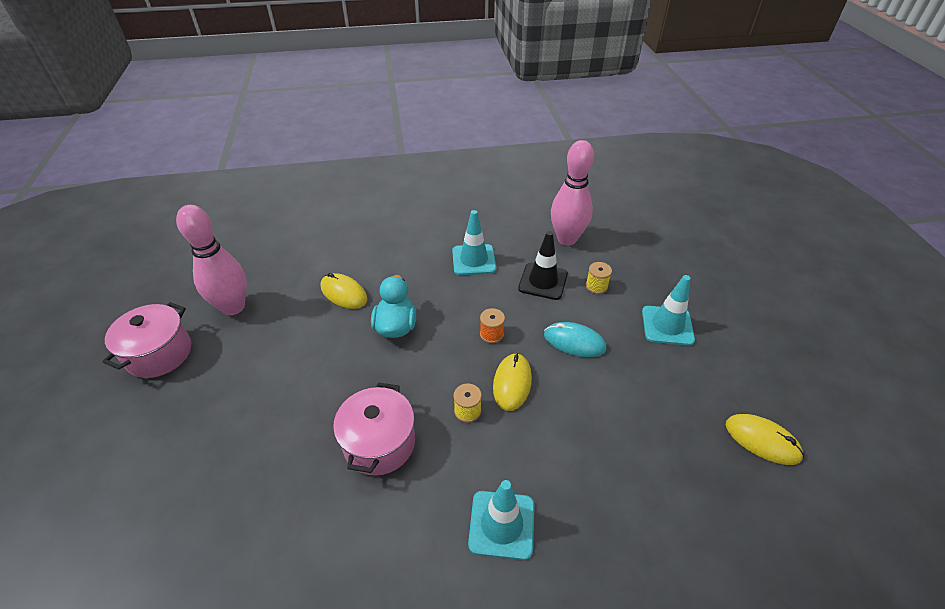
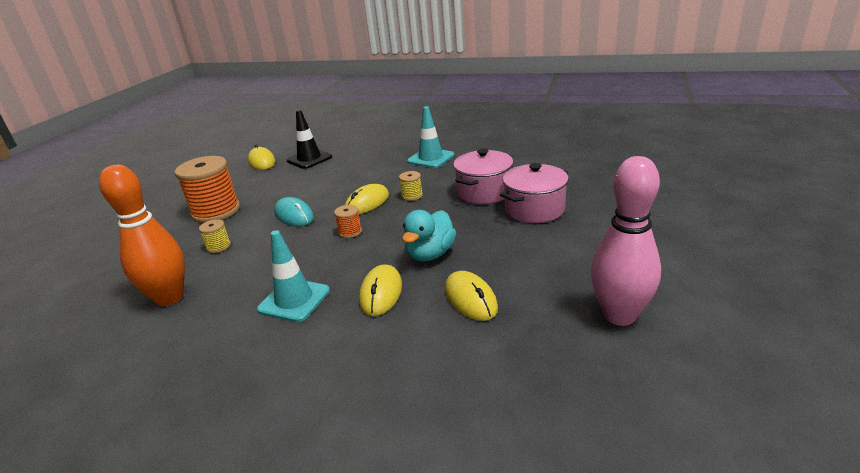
camera: 150 degrees left, 15 degrees down
(159, 354) = (703, 282): pink pot -> pink pot (534, 209)
(414, 281) = (381, 293): none -> yellow mouse
(543, 281) = (255, 261): black traffic cone -> black traffic cone (309, 159)
(567, 239) = (169, 298): pink bowling pin -> orange bowling pin
(667, 325) = (216, 211): turquoise traffic cone -> orange spool

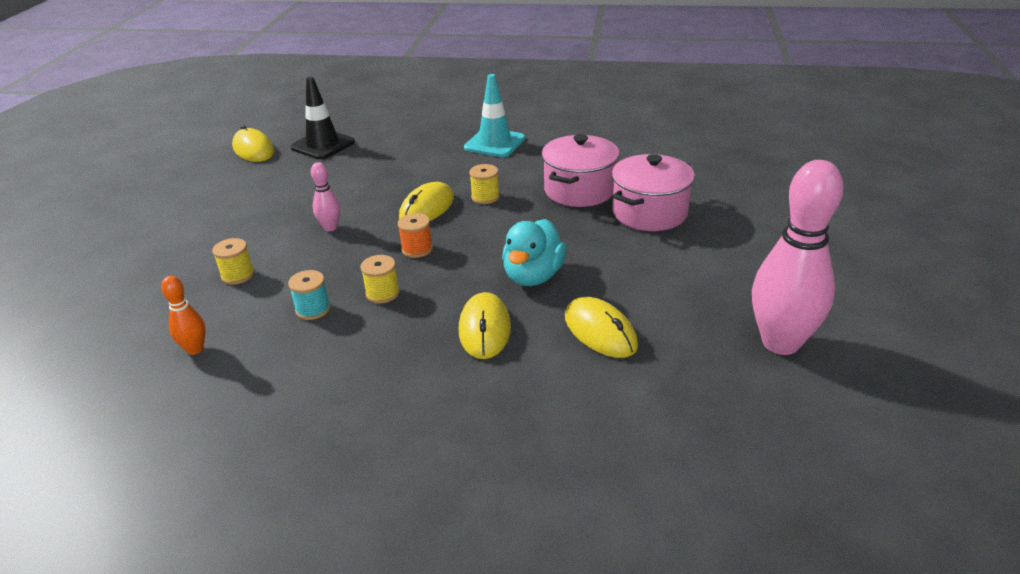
camera: 10 degrees left, 5 degrees up
(169, 298) = (195, 349): orange bowling pin -> orange bowling pin, size x0.46
(216, 211) = (213, 224): orange spool -> none
(261, 273) = (313, 309): none -> turquoise spool
(294, 215) = (330, 227): turquoise mouse -> pink bowling pin
(294, 300) = (372, 344): turquoise traffic cone -> none
(314, 263) = (382, 293): none -> yellow spool

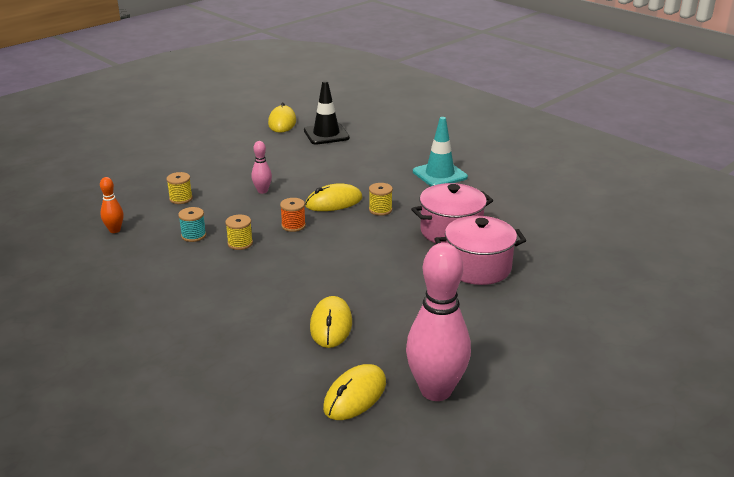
camera: 35 degrees right, 5 degrees down
(485, 329) = (267, 290): yellow mouse -> yellow mouse (355, 395)
(533, 276) = (339, 273): turquoise duck -> none

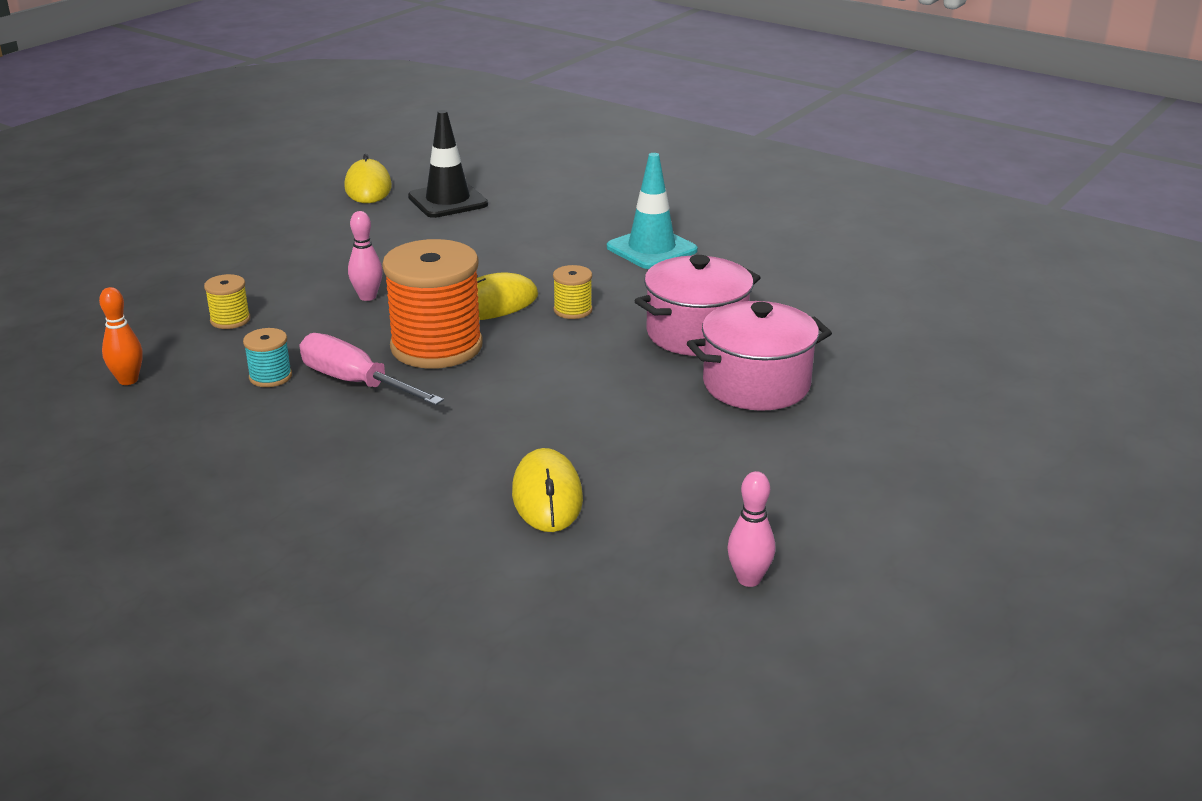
camera: 10 degrees left, 0 degrees up
(240, 243) = (354, 382): yellow spool -> pink screwdriver
(293, 225) = (436, 347): orange spool -> orange spool, size x2.26
(355, 395) = (621, 602): yellow mouse -> none
(436, 390) = (749, 579): pink bowling pin -> pink bowling pin, size x0.46

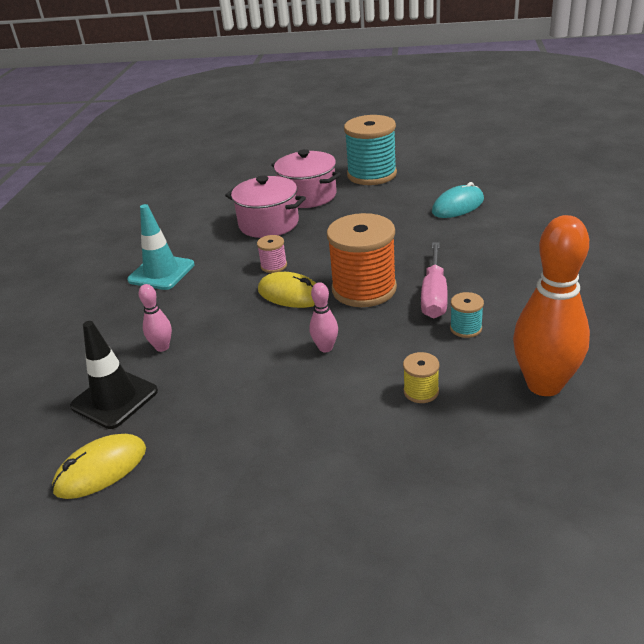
camera: 115 degrees left, 5 degrees up
(128, 380) = (544, 385): orange bowling pin -> orange bowling pin, size x2.19
(547, 496) = (457, 206): yellow mouse -> turquoise mouse
(573, 310) = (274, 266): yellow spool -> pink spool
(749, 579) = (452, 158): pink bowling pin -> pink bowling pin (162, 347)
(774, 464) = (372, 174): none -> turquoise spool

